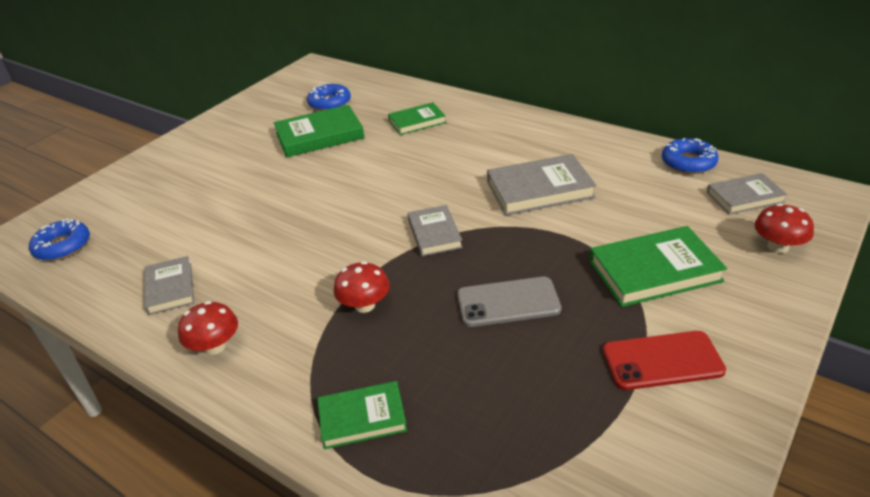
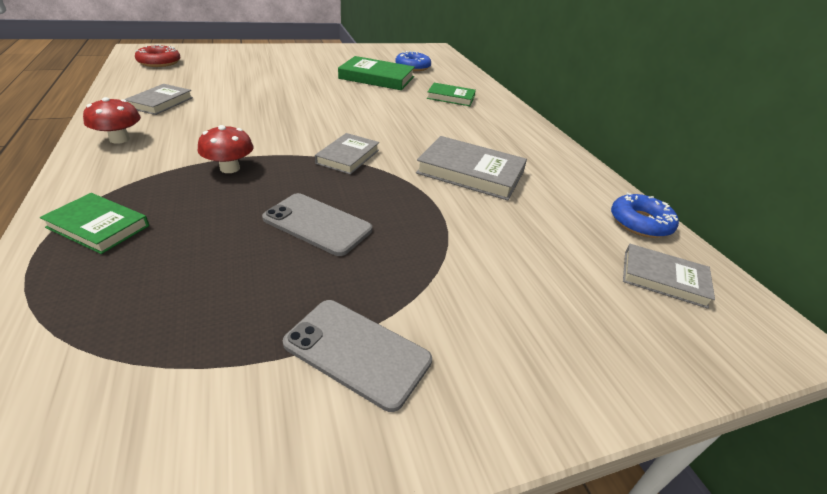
camera: 30 degrees right, 0 degrees up
(63, 246) = (159, 62): blue donut -> red donut
(654, 271) = (472, 279): green book -> none
(662, 361) = (357, 352): red phone -> grey phone
(778, 247) = (640, 341): red mushroom -> none

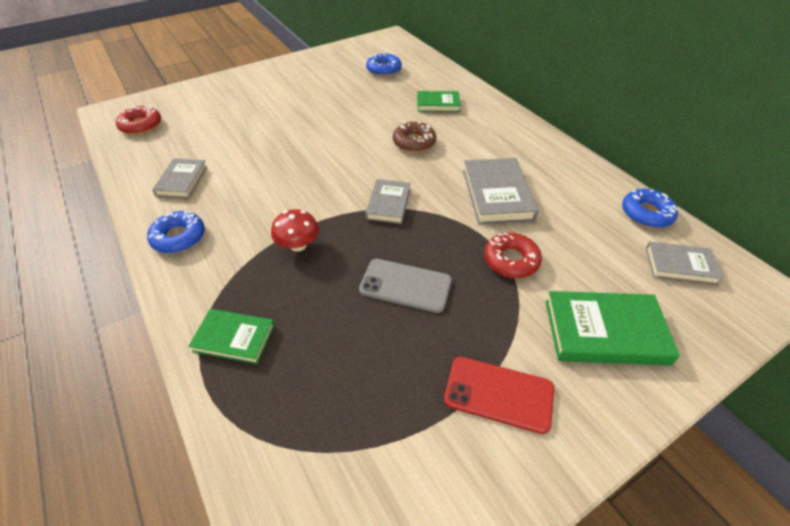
camera: 10 degrees left, 10 degrees up
(119, 139) = (179, 237): red mushroom -> blue donut
(357, 352) = (498, 394): grey phone -> red phone
(377, 78) = (359, 94): green book -> green book (605, 331)
(407, 118) = (414, 142): none -> brown donut
(453, 229) = (511, 260): none -> red donut
(470, 172) = (497, 194): grey book -> grey book turned 75 degrees clockwise

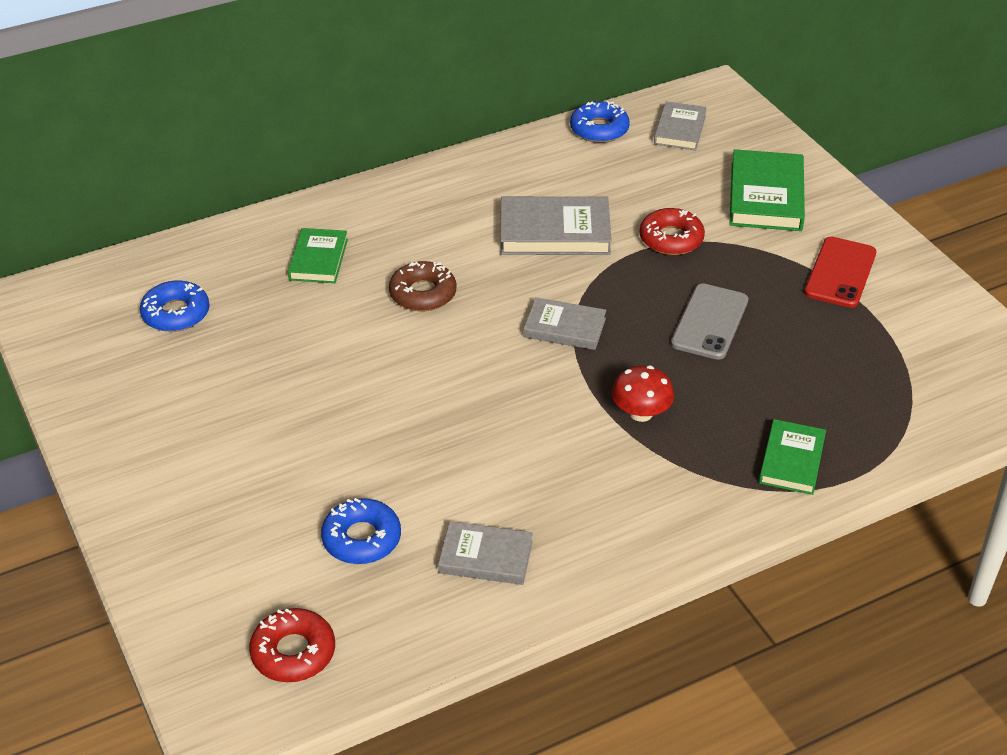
camera: 85 degrees left, 5 degrees down
(179, 237) = (621, 538): blue donut -> blue donut (361, 538)

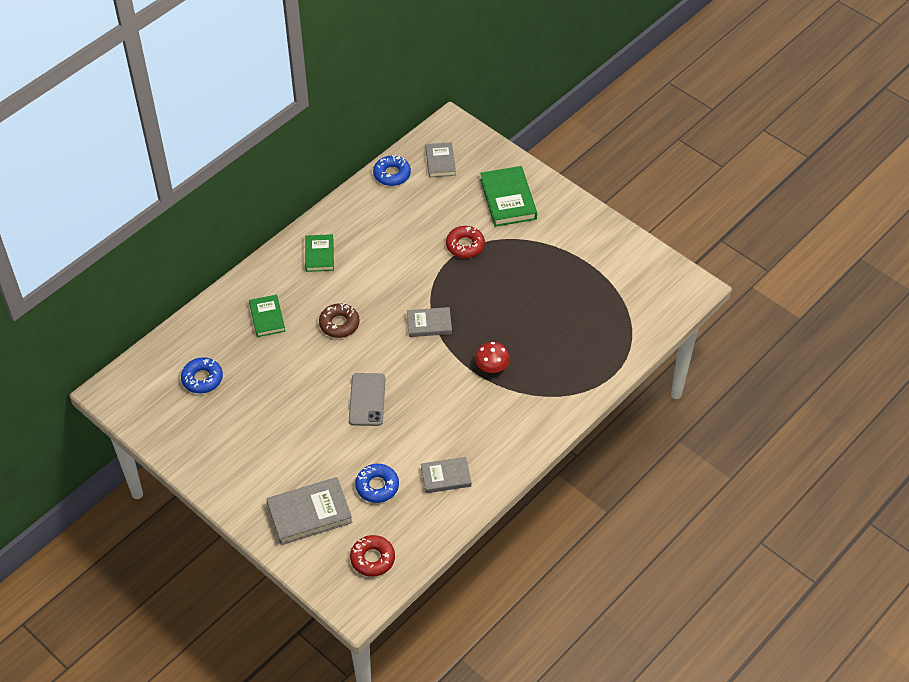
camera: 20 degrees left, 10 degrees up
(554, 232) = (396, 259): grey book -> grey book (309, 513)
(710, 322) = (507, 297): grey phone -> grey phone (367, 399)
(791, 460) = (580, 373): green book -> green book (319, 255)
(840, 273) = (567, 243): red phone -> none

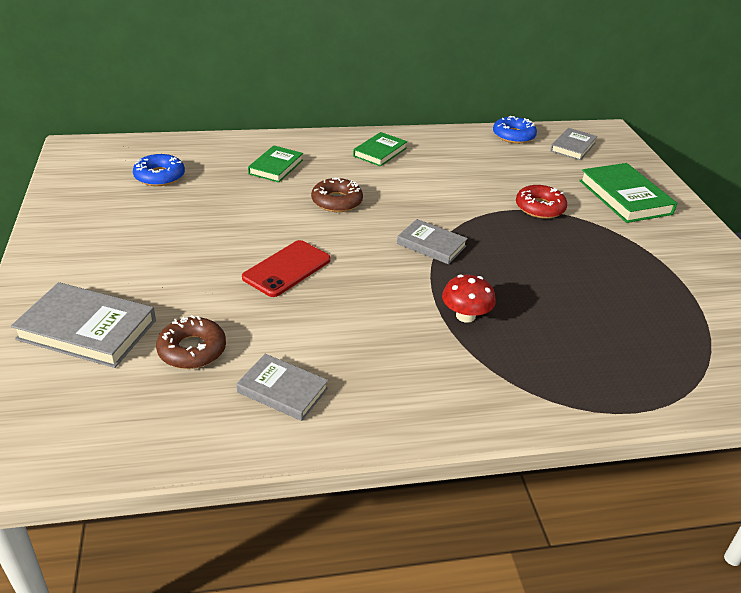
camera: 35 degrees right, 15 degrees down
(367, 399) = (287, 269): grey phone -> red phone
(372, 559) = (81, 422): red donut -> none
(377, 486) = (192, 350): blue donut -> brown donut
(508, 199) = (625, 197): green book -> green book turned 45 degrees counterclockwise

